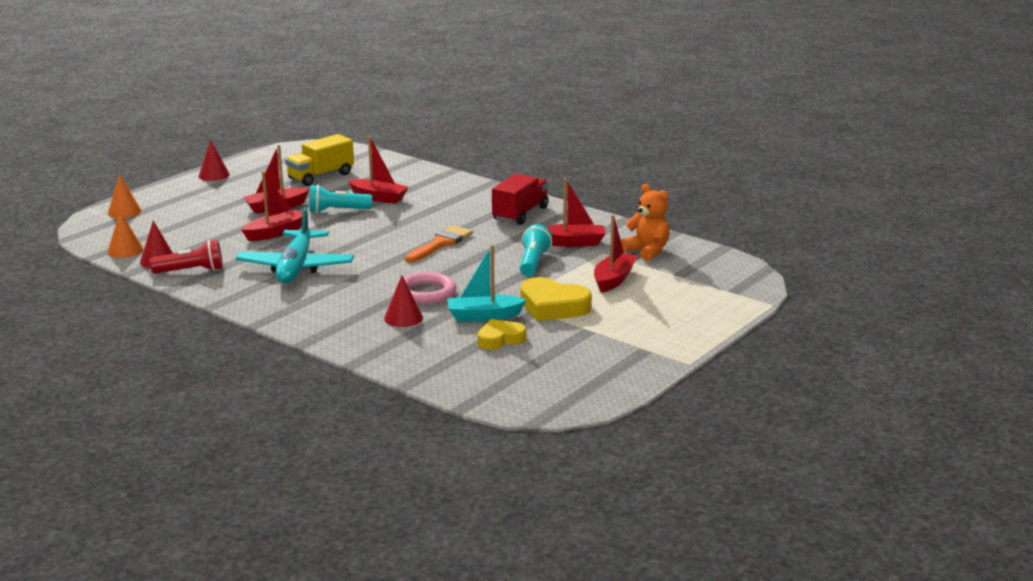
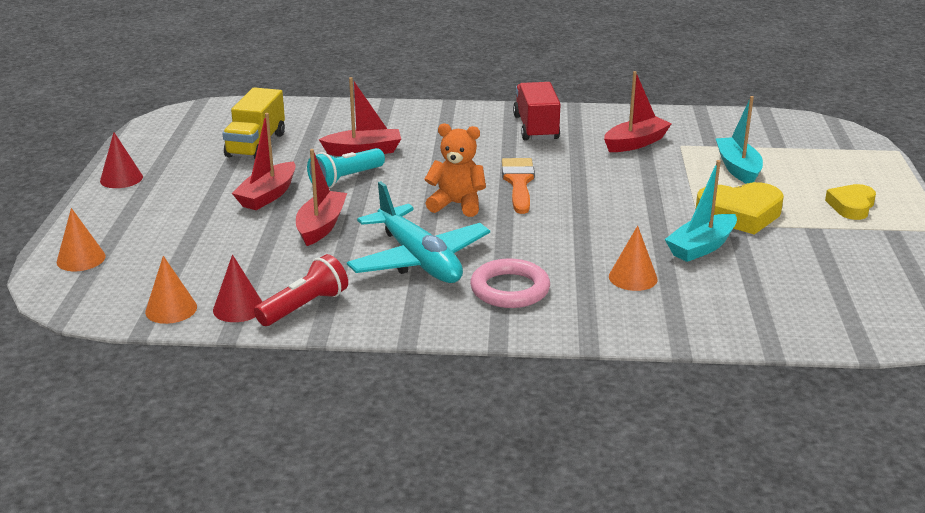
camera: 35 degrees left, 5 degrees up
(403, 318) = (633, 277): red cone -> orange cone
(426, 293) = (604, 242): pink ring -> pink ring (510, 289)
(500, 339) = (760, 266): yellow heart -> yellow heart (851, 206)
(533, 263) = (640, 174): turquoise flashlight -> none
(614, 279) = (738, 168): red boat -> turquoise boat
(647, 251) = (712, 131): orange teddy bear -> orange teddy bear (457, 204)

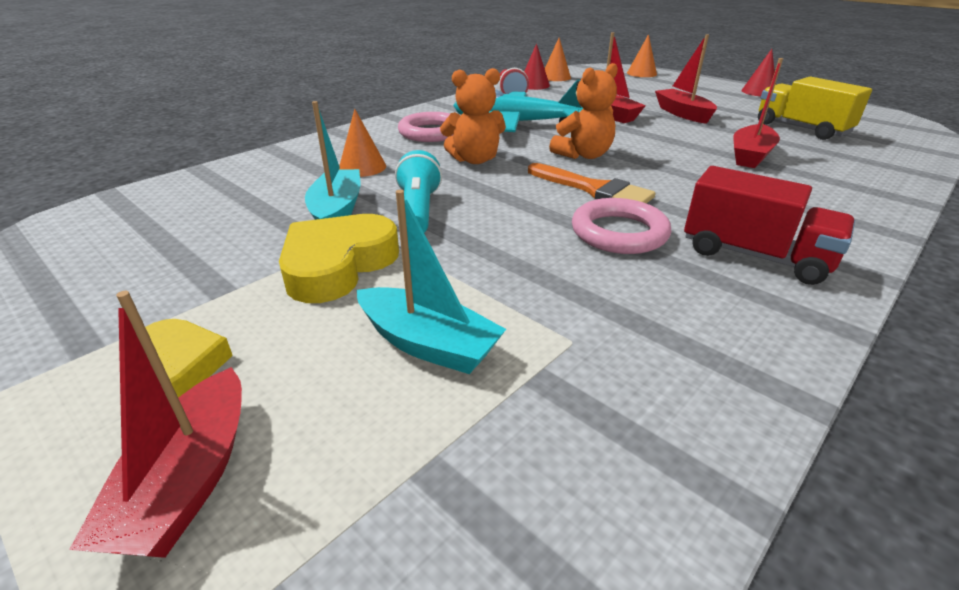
camera: 130 degrees right, 5 degrees up
(345, 179) = (688, 137): turquoise flashlight -> turquoise flashlight (418, 211)
(538, 240) = (474, 160): none -> orange teddy bear
(568, 161) = (619, 233): none -> pink ring
(635, 143) = (625, 305): red boat -> red boat (189, 481)

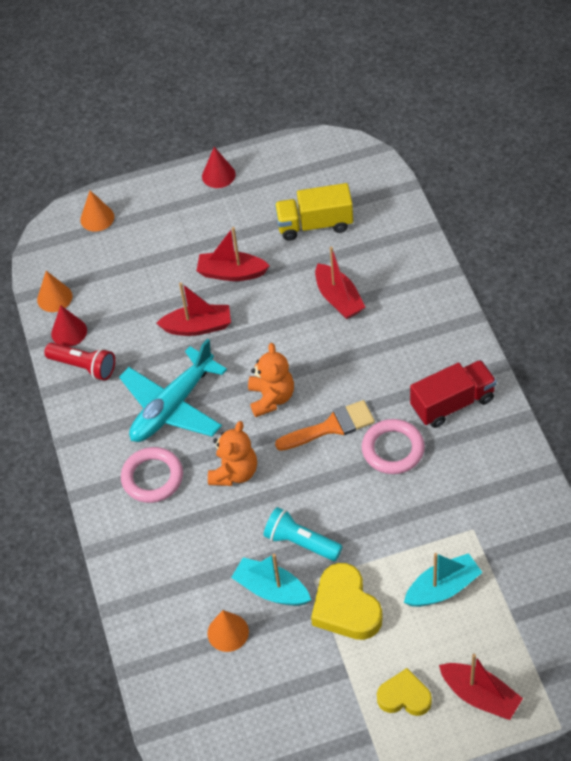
camera: 55 degrees left, 20 degrees up
(362, 167) = (201, 552): orange cone -> orange cone (228, 632)

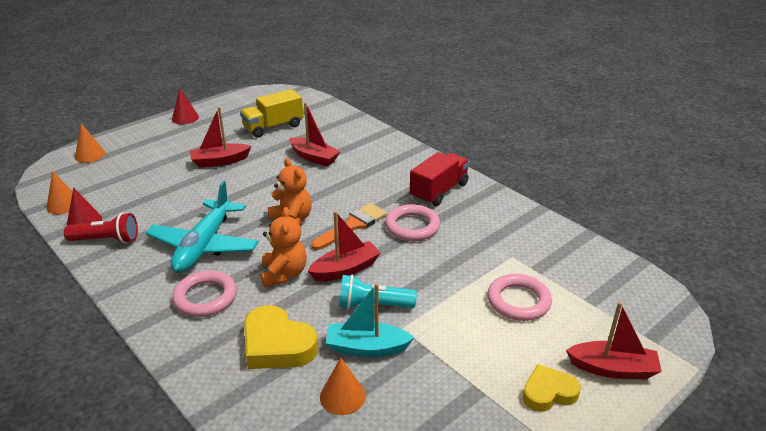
camera: 30 degrees left, 20 degrees down
(198, 327) = (205, 194): red boat -> red boat (345, 269)
(346, 607) = (445, 340): yellow heart -> yellow heart (277, 345)
(443, 588) = (518, 301): turquoise boat -> pink ring

